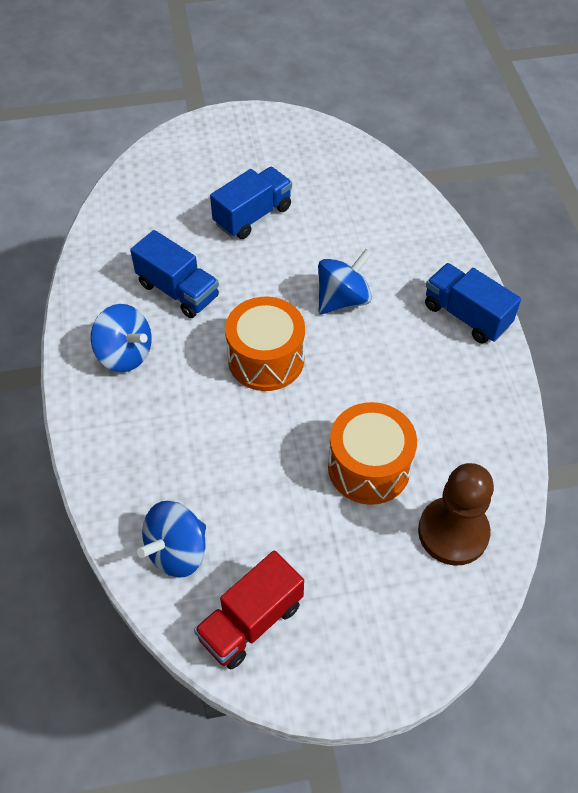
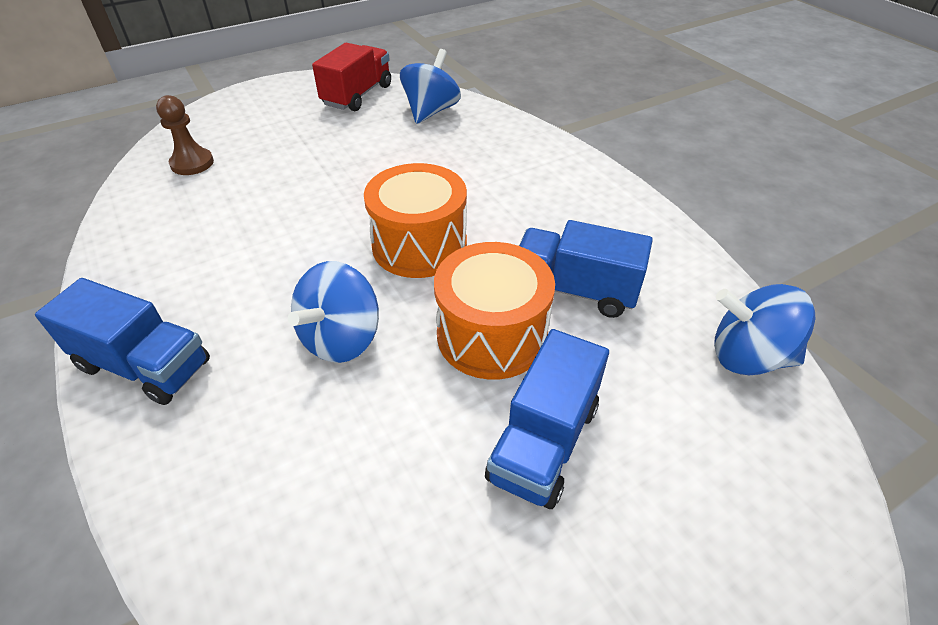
camera: 160 degrees right, 10 degrees down
(125, 354) = (580, 213): blue spinning top -> blue spinning top (747, 356)
(369, 467) = (277, 186): orange drum -> orange drum (491, 335)
(453, 532) = (192, 163): brown pawn -> brown pawn, size x0.62

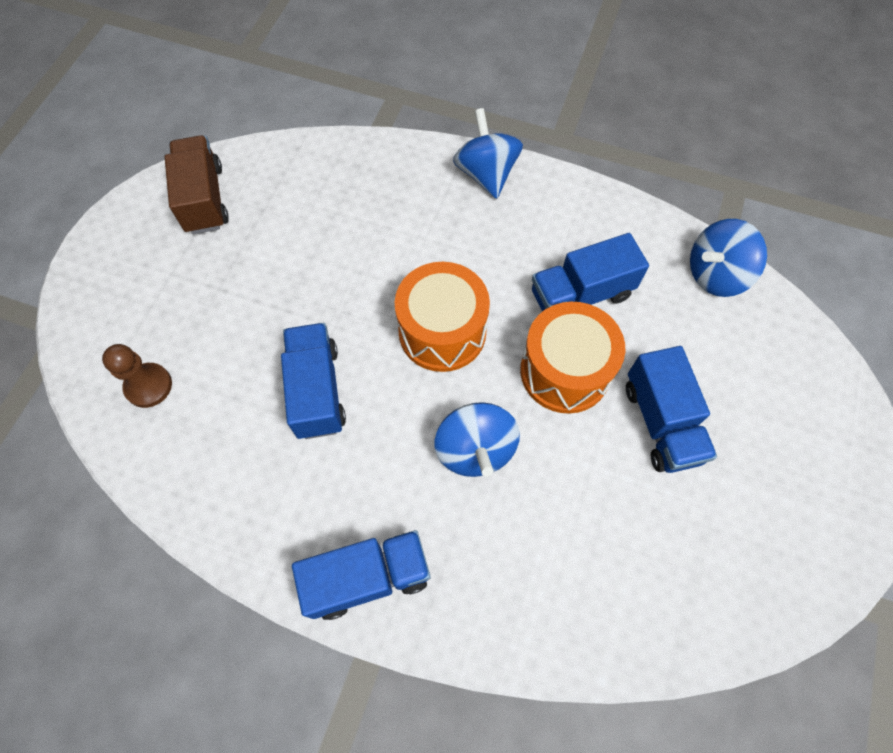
camera: 40 degrees left, 20 degrees up
(282, 226) = (317, 390): none -> blue truck
(357, 95) = (204, 199): red truck -> brown truck
(431, 111) = (297, 178): blue spinning top -> blue spinning top (486, 174)

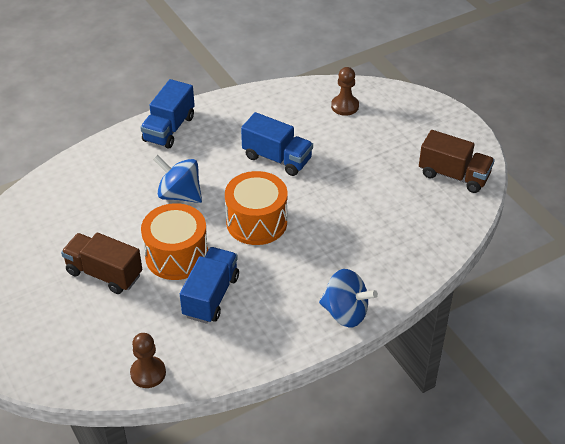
camera: 130 degrees right, 20 degrees down
(661, 422) = (104, 273): blue truck -> brown truck
(715, 275) = (148, 373): blue spinning top -> brown pawn

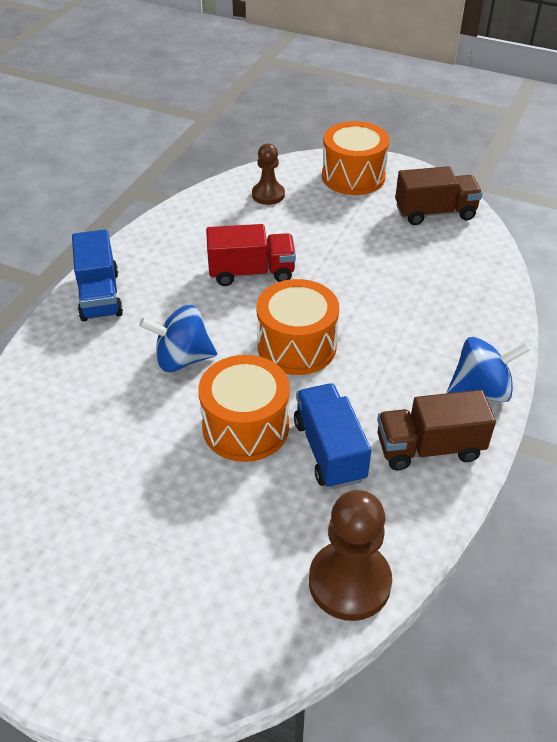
camera: 35 degrees left, 0 degrees up
(104, 273) = (179, 494): brown truck -> brown truck (429, 448)
(148, 373) = (349, 582): brown pawn -> brown pawn, size x1.61
(277, 158) = (251, 272): blue truck -> red truck
(422, 119) = (353, 176): none -> orange drum

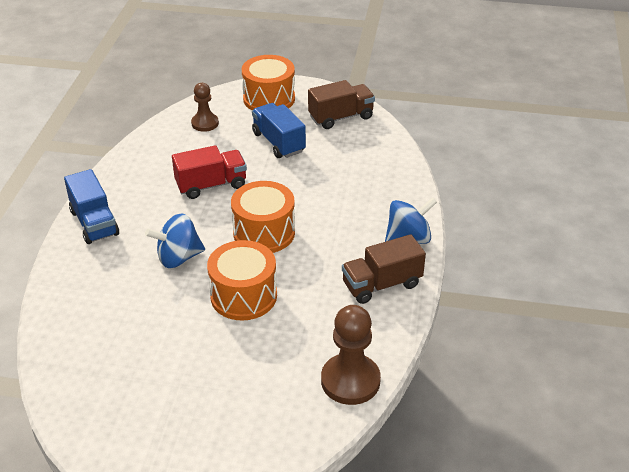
camera: 15 degrees left, 5 degrees down
(329, 450) = (311, 300): blue truck -> blue truck (278, 142)

